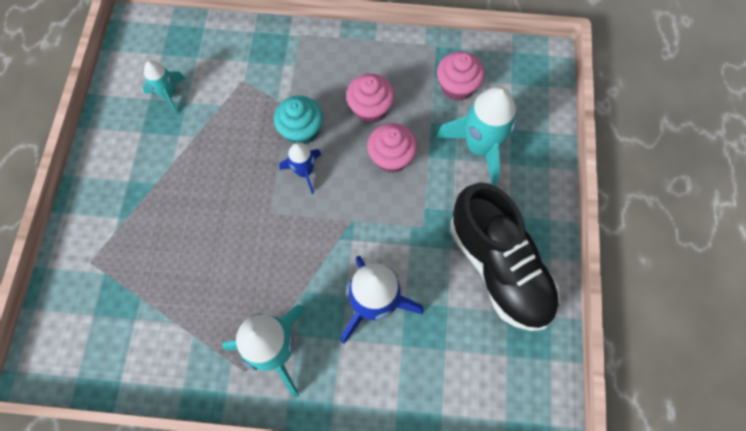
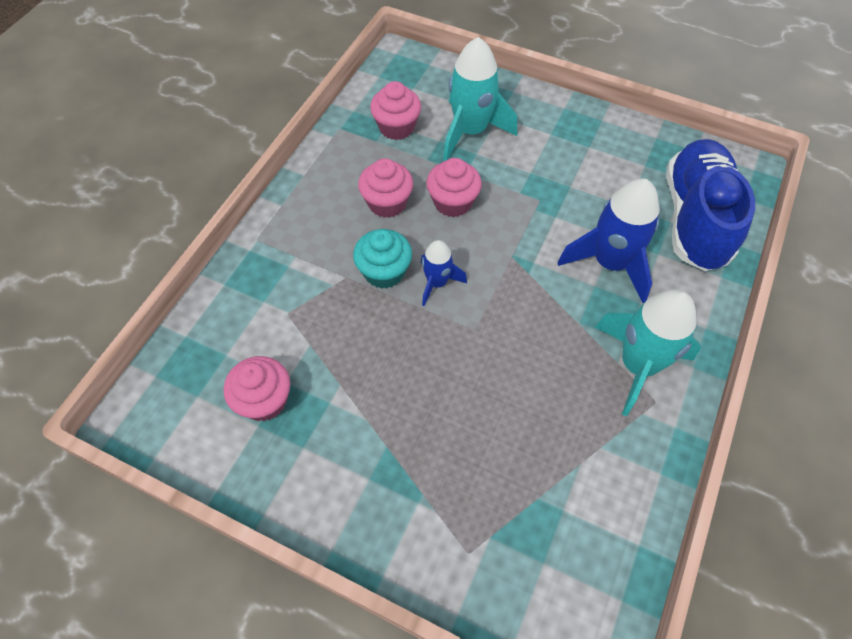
camera: 70 degrees left, 10 degrees down
(169, 95) = (264, 400): turquoise rocket -> pink cupcake
(457, 373) = (695, 218): none -> blue shoe
(498, 267) = (600, 157): black shoe -> none

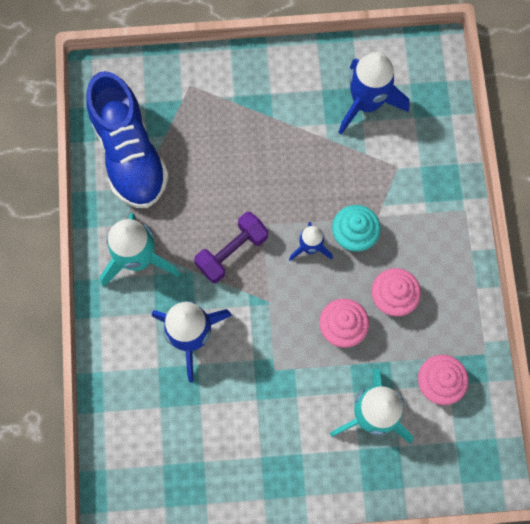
camera: 150 degrees right, 15 degrees up
(264, 400) = (366, 103): pink cupcake -> blue rocket
(524, 320) = (232, 252): none -> purple dumbbell
(695, 218) = (141, 421): blue shoe -> blue shoe (130, 154)

